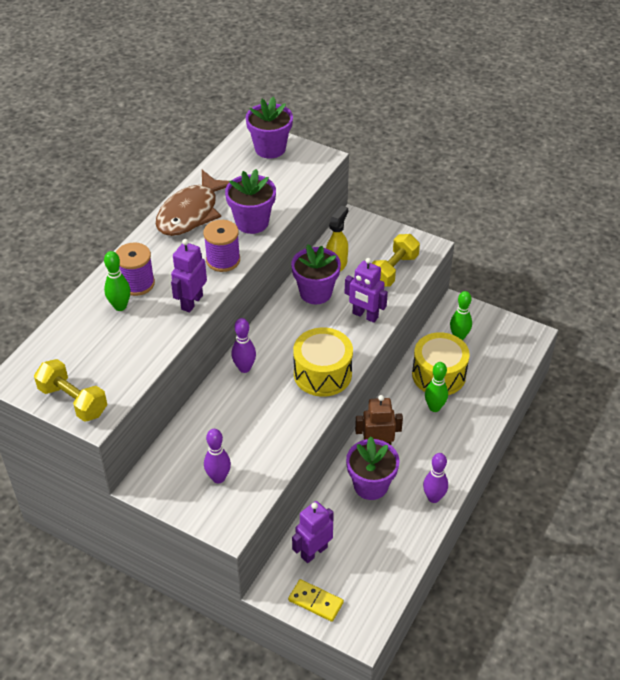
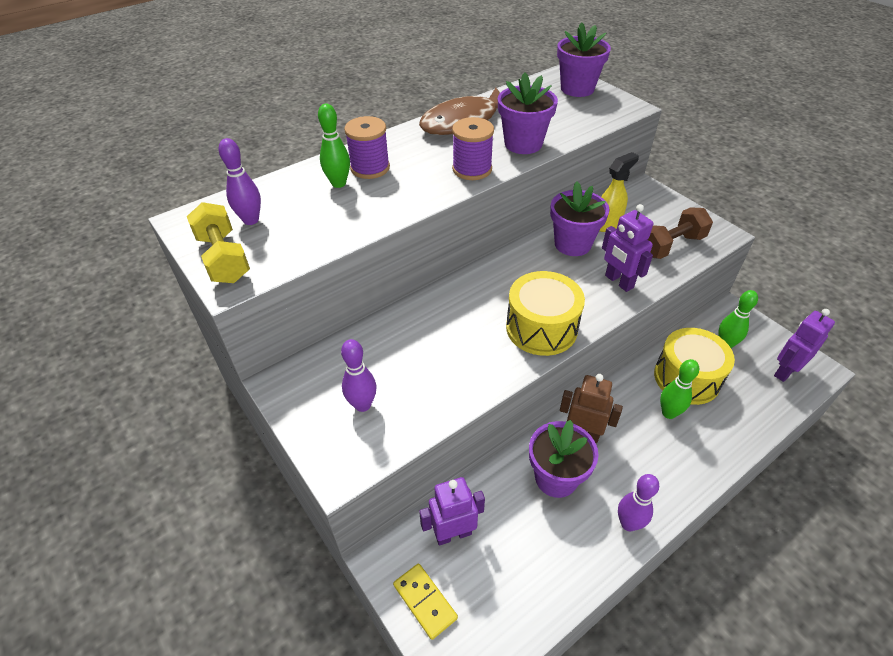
camera: 25 degrees right, 0 degrees up
(191, 302) = (414, 199): purple robot -> purple robot (785, 371)
(244, 368) = (457, 295): purple bowling pin -> purple bowling pin (251, 220)
(393, 270) = (671, 246): yellow dumbbell -> brown dumbbell

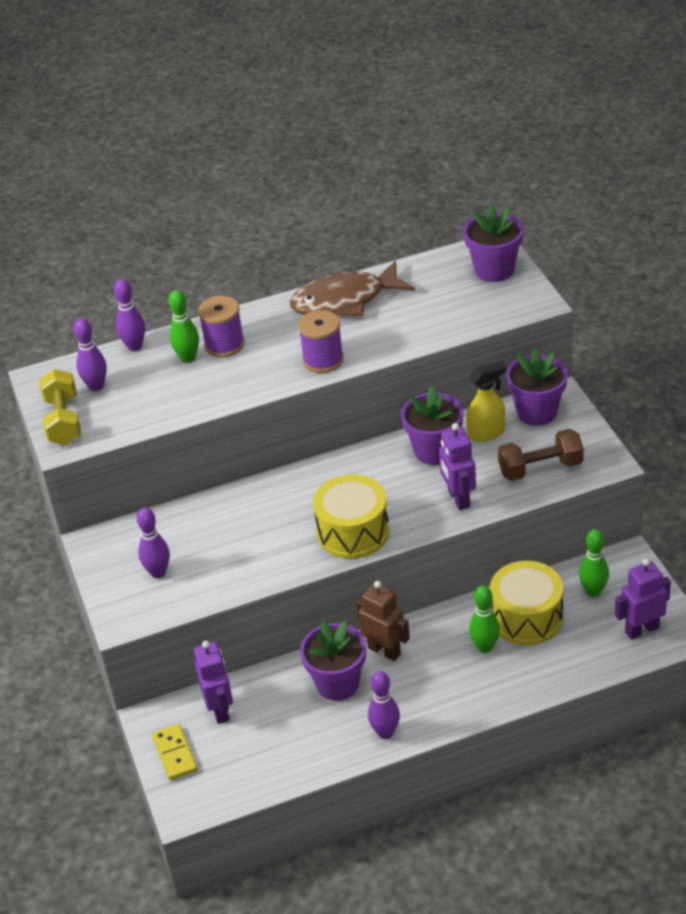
camera: 20 degrees right, 5 degrees down
(280, 180) = (135, 347): none -> purple bowling pin
(453, 534) = (220, 710): purple robot -> purple robot turned 75 degrees clockwise
(523, 144) = (391, 336): purple flower pot -> purple flower pot (536, 412)

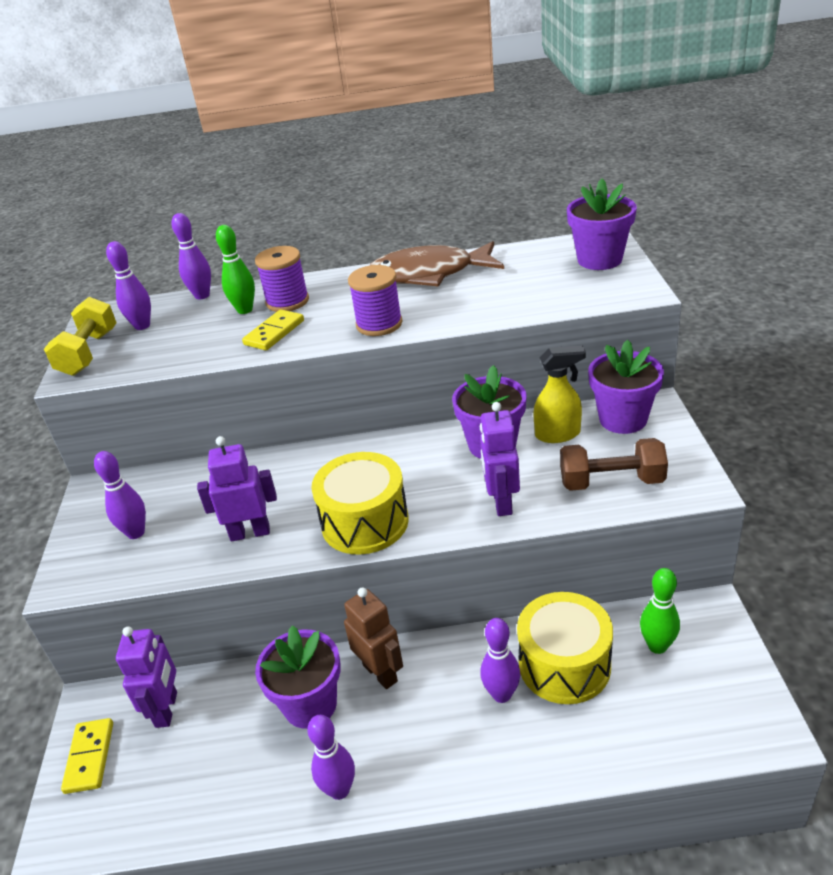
camera: 15 degrees right, 5 degrees down
(230, 379) = (274, 332): none -> yellow domino
(485, 647) = (501, 694): green bowling pin -> purple bowling pin
(641, 629) = (713, 713): purple robot -> purple robot (250, 533)

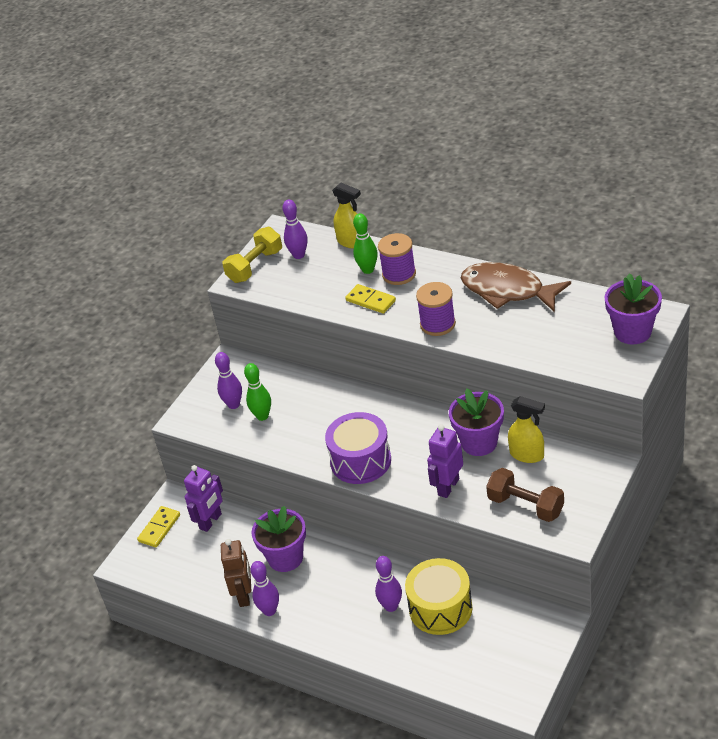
camera: 35 degrees right, 5 degrees up
(202, 295) = (351, 242): purple bowling pin -> yellow spray bottle
(250, 533) = (294, 436): purple robot -> none
(274, 332) = (370, 300): yellow domino -> yellow domino turned 60 degrees clockwise
(365, 522) = (360, 461): yellow drum -> purple drum
(380, 673) = (335, 559): brown robot -> brown robot (244, 595)
(623, 419) = (580, 464): purple flower pot -> none
(657, 646) = (504, 626): green bowling pin -> green bowling pin (262, 416)

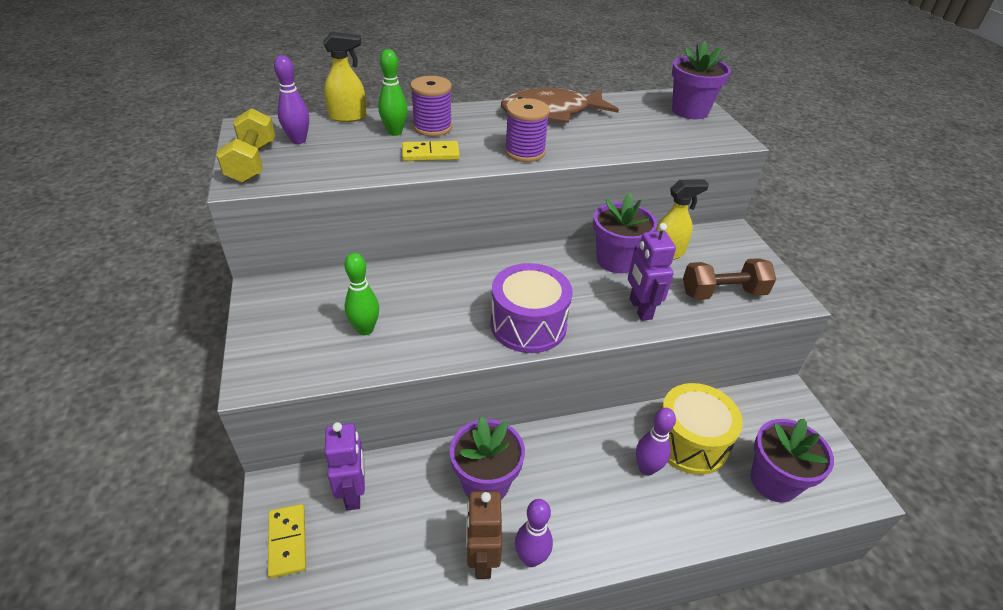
camera: 50 degrees left, 0 degrees up
(233, 404) = (315, 332): purple bowling pin -> none
(244, 595) = (482, 559): brown robot -> brown robot turned 135 degrees counterclockwise
(466, 663) = (774, 481): none -> purple flower pot

